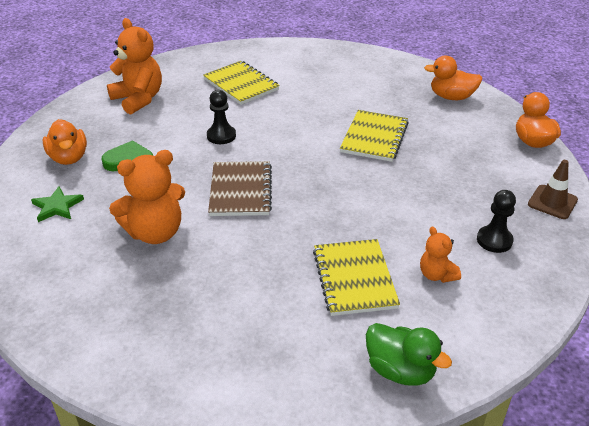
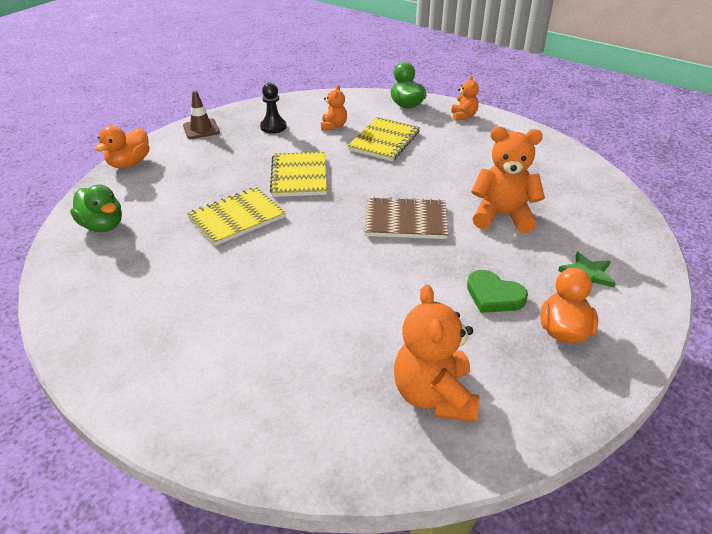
camera: 145 degrees left, 0 degrees up
(221, 136) = (374, 284): black pawn -> none
(241, 84) = (279, 354): yellow notebook -> yellow notebook (299, 176)
(241, 190) = (405, 220): brown notebook -> brown notebook turned 60 degrees clockwise
(300, 387) = (463, 116): none -> orange teddy bear
(451, 97) = (102, 226): orange duck -> green duck

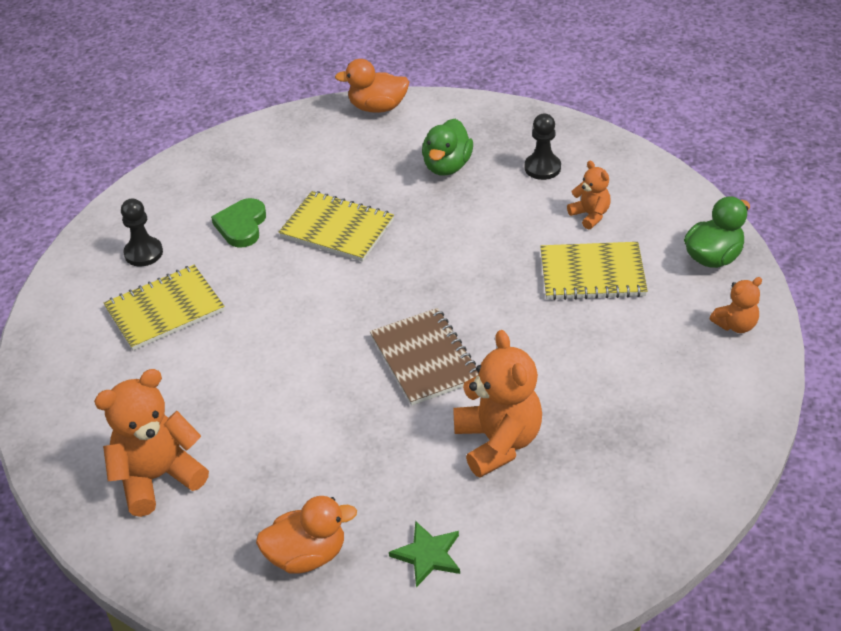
camera: 65 degrees right, 5 degrees up
(102, 226) = (263, 150): green duck -> green duck (447, 166)
(144, 328) = (143, 253): none -> black pawn
(201, 129) = (487, 118): brown traffic cone -> none
(299, 176) = (450, 237): yellow notebook -> yellow notebook (164, 310)
(333, 126) = (590, 215): orange teddy bear -> orange teddy bear turned 105 degrees counterclockwise
(494, 295) = (332, 479): green heart -> green heart (241, 226)

